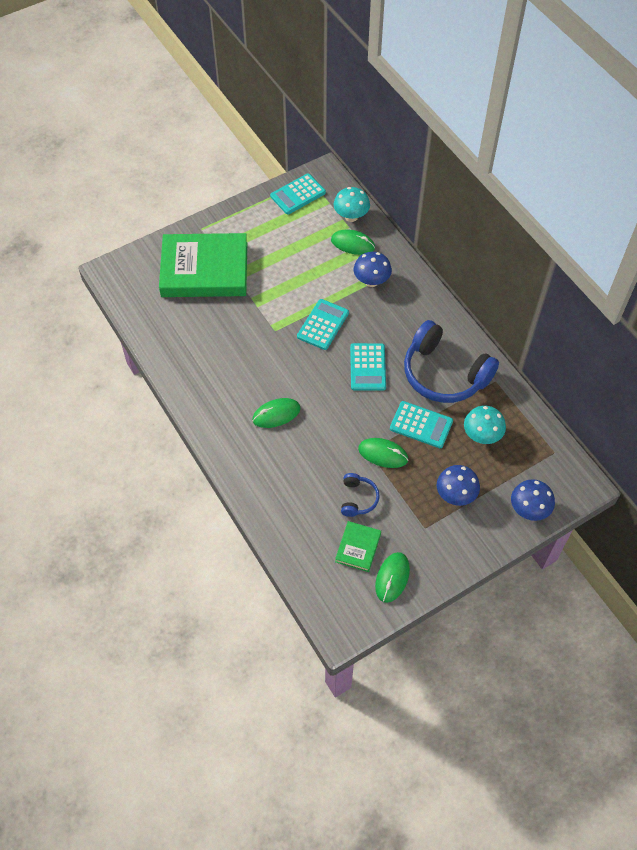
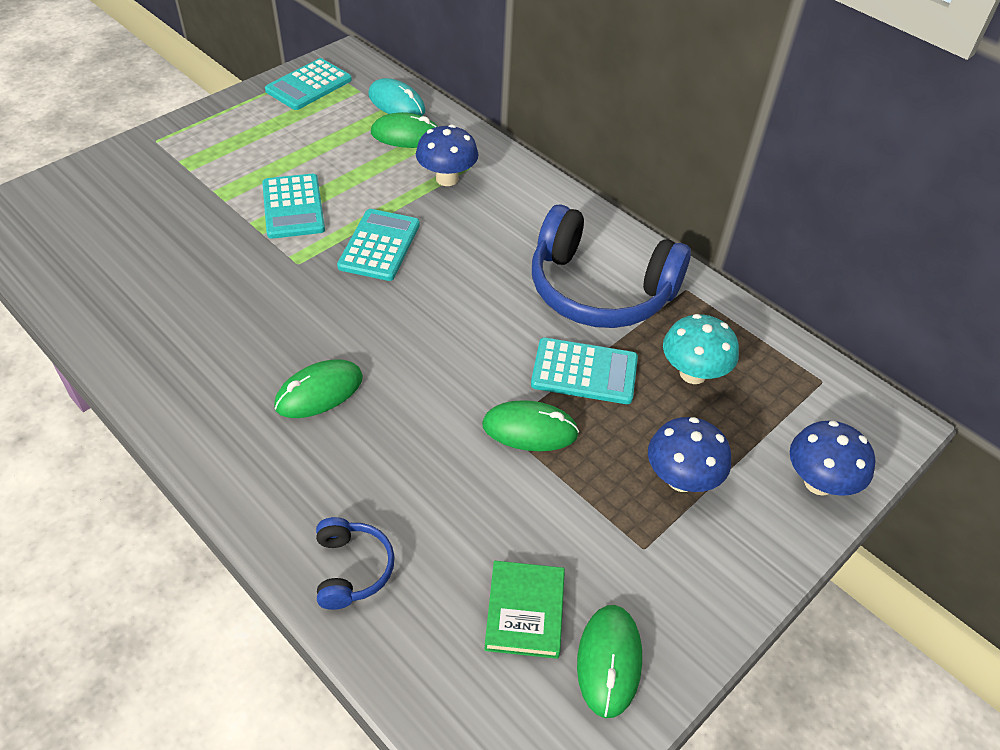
camera: 15 degrees left, 10 degrees down
(204, 270) = (165, 193): green book -> none
(351, 216) = (396, 103): turquoise mushroom -> turquoise mouse
(358, 499) = (502, 516): blue headphones -> blue headphones (351, 569)
(367, 367) = (469, 297): turquoise calculator -> turquoise calculator (293, 207)

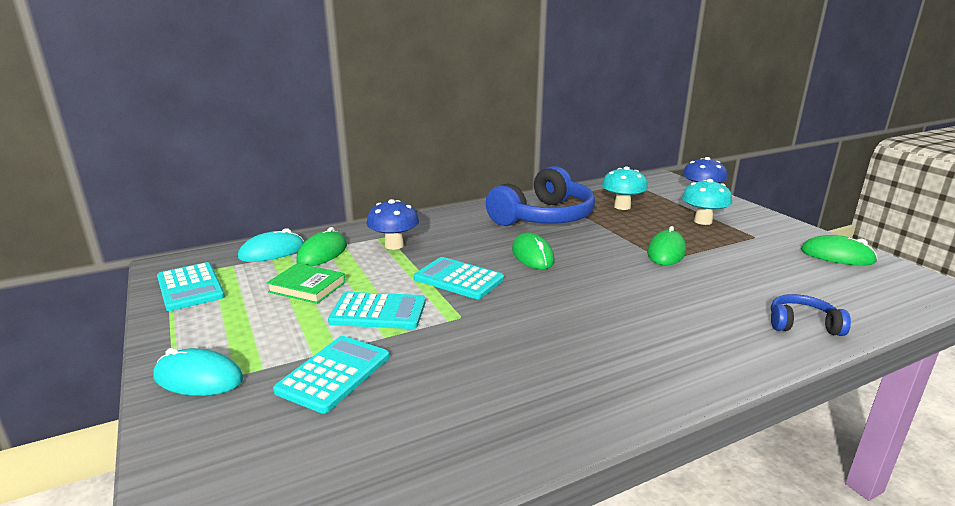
camera: 70 degrees left, 25 degrees down
(171, 145) = (198, 378): none -> turquoise mouse
(319, 392) = (625, 321): green mouse -> green mouse (532, 255)
(524, 612) = (813, 273): green book -> green book (307, 287)
(584, 372) = (617, 231): turquoise calculator -> turquoise calculator (334, 374)
(681, 479) = (703, 221): blue mushroom -> turquoise mushroom

